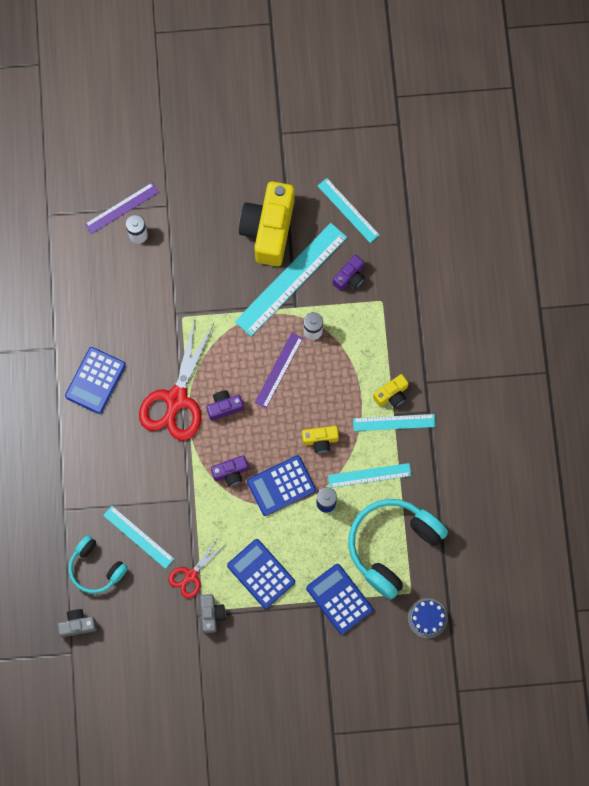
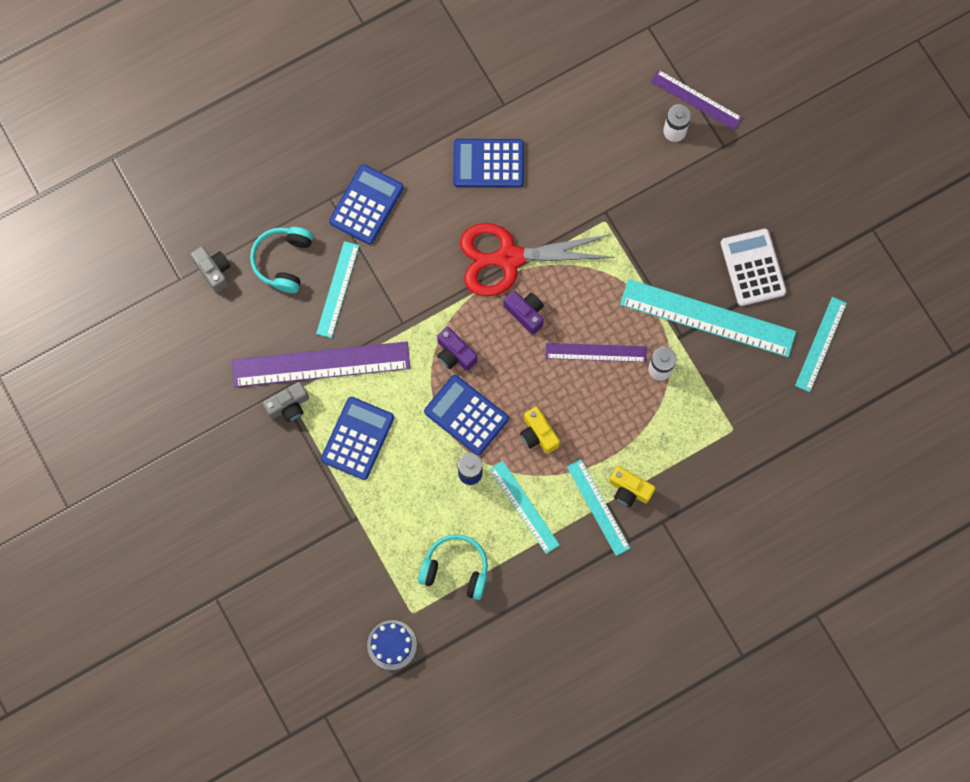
camera: 65 degrees right, 0 degrees up
(190, 575) = (321, 364): red scissors -> purple ruler
(269, 229) = (752, 267): yellow camera -> white calculator
(339, 599) = (368, 536): blue calculator -> blue calculator (366, 204)
(350, 277) = (742, 382): purple camera -> none
(392, 546) = (455, 569): turquoise headphones -> turquoise headphones, size x0.59

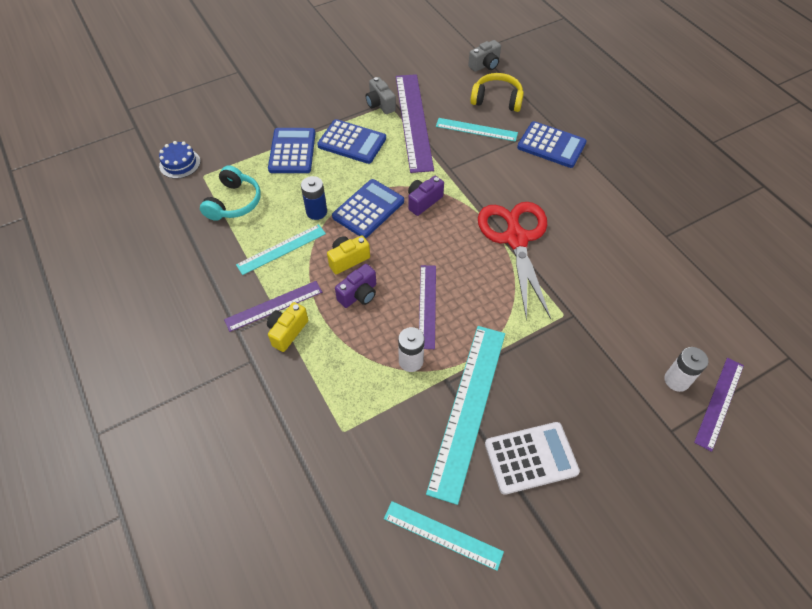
camera: 90 degrees right, 20 degrees down
(283, 261) = (497, 100): turquoise headphones -> yellow headphones
(488, 163) = (605, 224): blue calculator -> blue calculator (292, 151)
(525, 313) = (463, 251): purple camera -> purple camera (359, 294)
(598, 507) = (274, 305): turquoise ruler -> purple ruler

